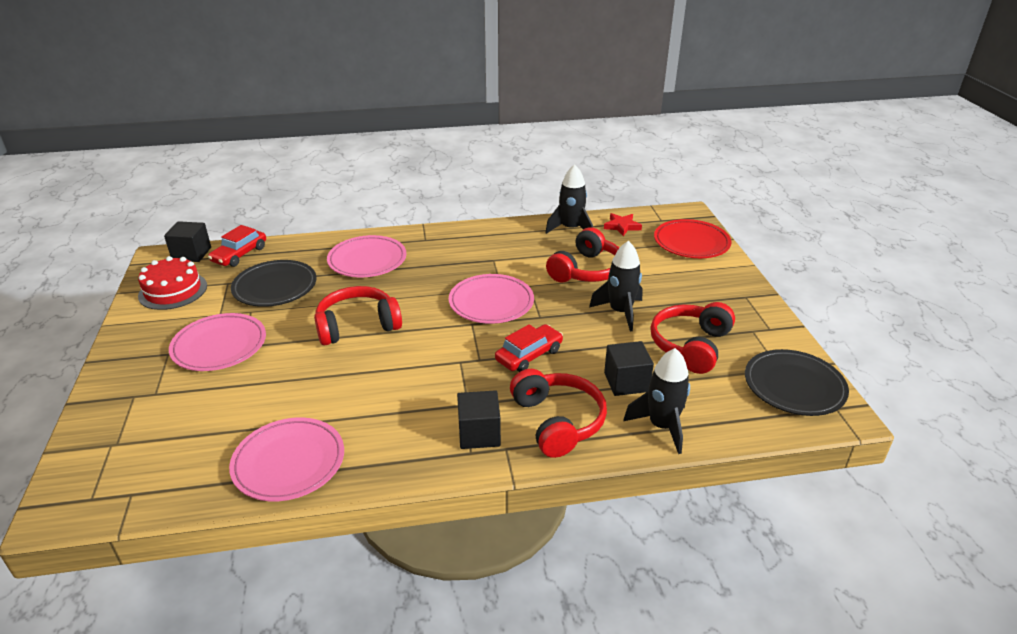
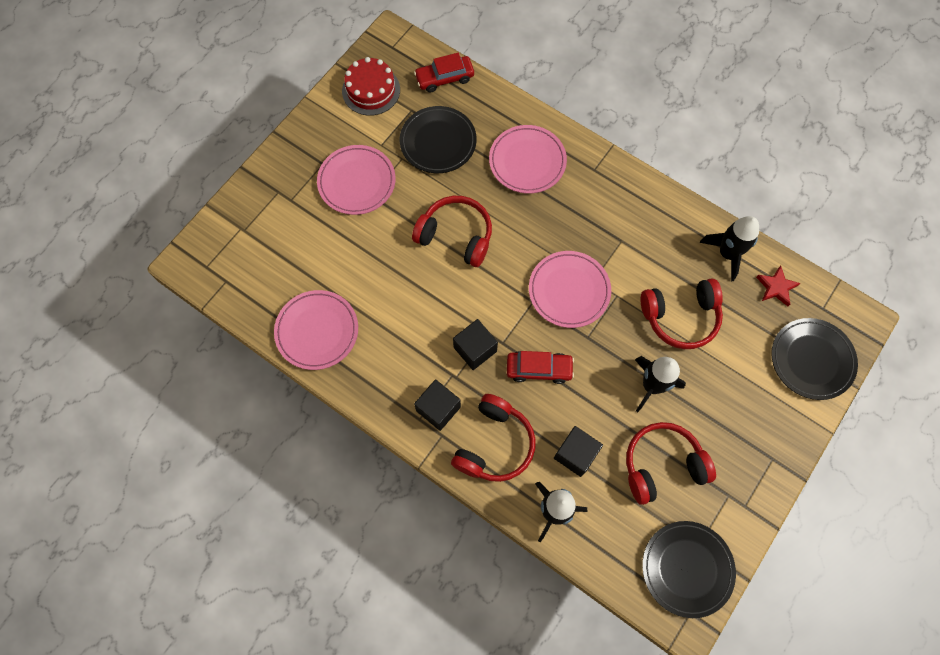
camera: 45 degrees right, 35 degrees up
(191, 254) = (413, 50): black cube -> black cube (475, 349)
(691, 243) = (811, 360): red plate -> black plate

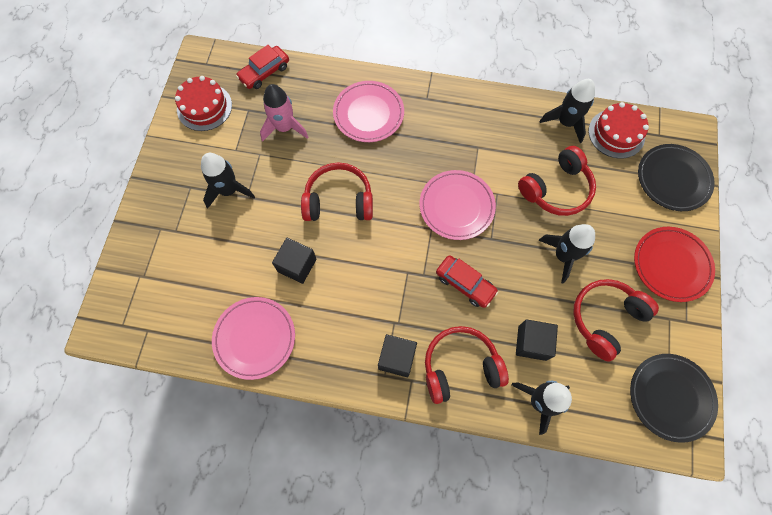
camera: 25 degrees left, 0 degrees up
(357, 182) = (229, 190): pink plate -> black rocket
(438, 142) = (284, 128): black plate -> pink rocket
(475, 349) = (403, 291): black cube -> black cube (297, 265)
(494, 444) = (460, 367): red headphones -> red headphones turned 105 degrees counterclockwise
(539, 369) = (465, 284): red car -> red car turned 60 degrees clockwise
(760, 444) = (671, 265): none -> red plate
(776, 287) = (616, 133): red star -> red cake

